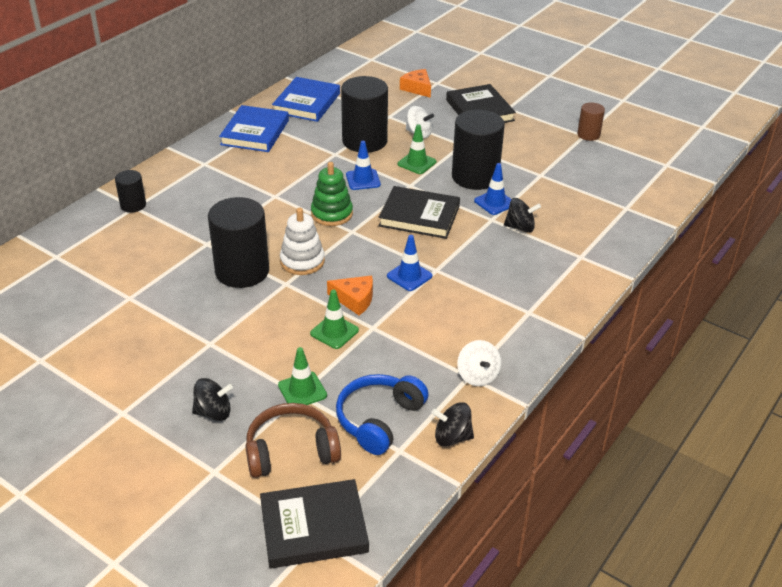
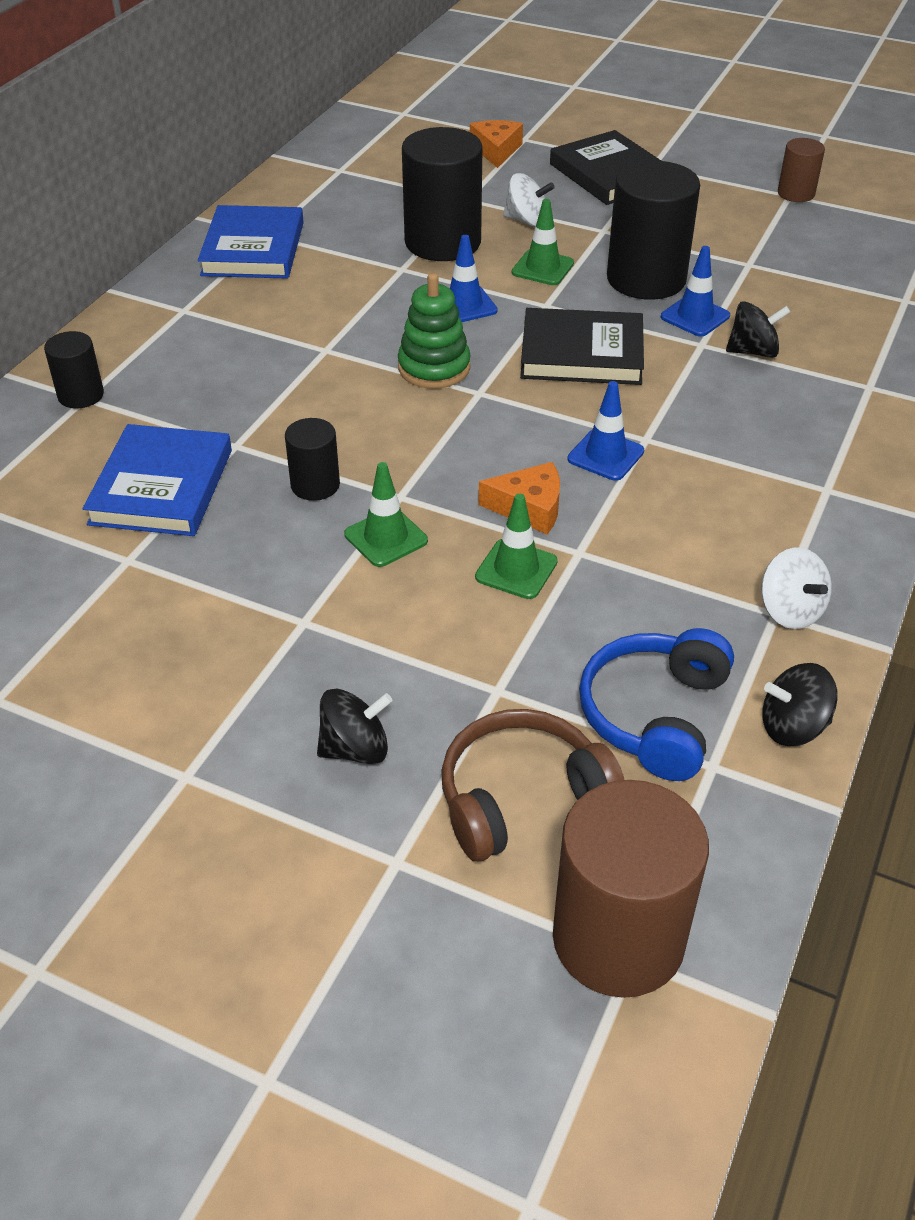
camera: 10 degrees left, 5 degrees up
(242, 271) = (315, 485): black cylinder -> black cylinder, size x0.51
(302, 261) = (414, 454): white stacking toy -> none
(302, 390) = (500, 683): green traffic cone -> green traffic cone (386, 537)
(306, 103) = (323, 192): blue book -> blue book (161, 487)
(313, 527) = (618, 938): black book -> brown cylinder
(417, 88) = (496, 150): orange cheese -> orange cheese turned 45 degrees clockwise

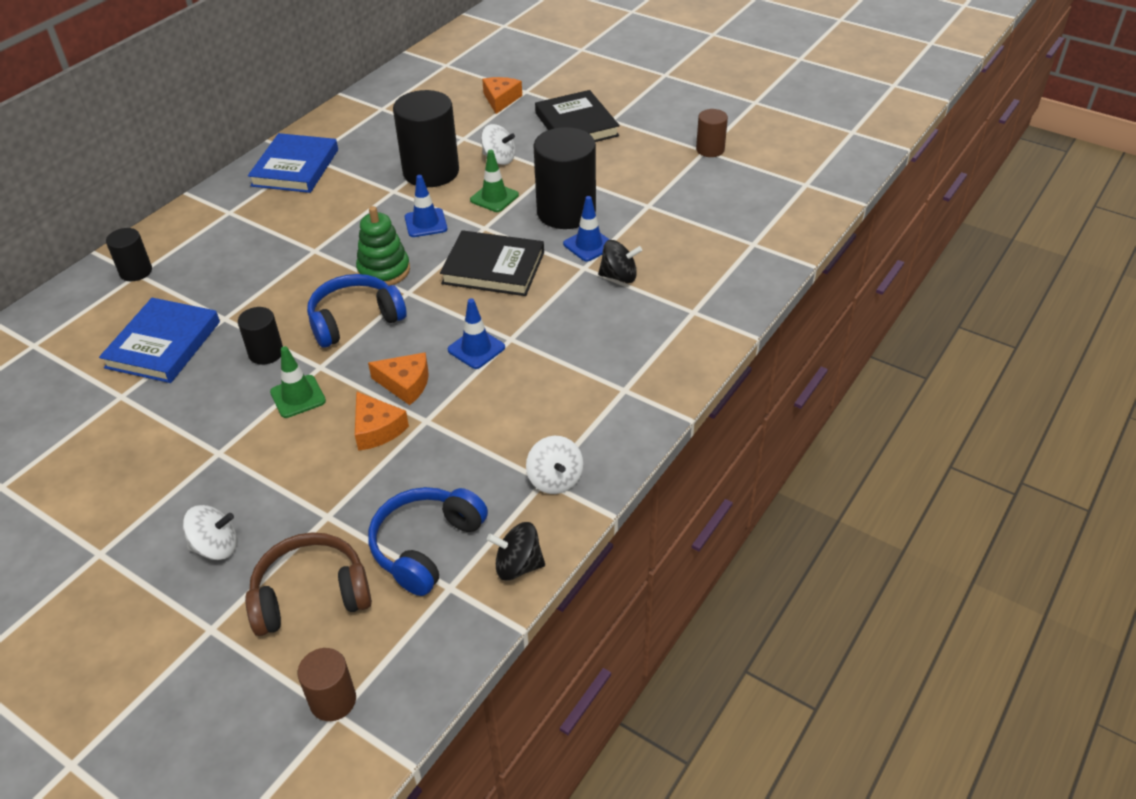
camera: 10 degrees right, 0 degrees up
(355, 748) = (216, 547): black spinning top -> white spinning top
(422, 433) = (355, 320): none -> blue headphones
(516, 569) = (377, 429): green traffic cone -> orange cheese
(618, 938) = (333, 700): brown cylinder -> brown cylinder, size x0.51

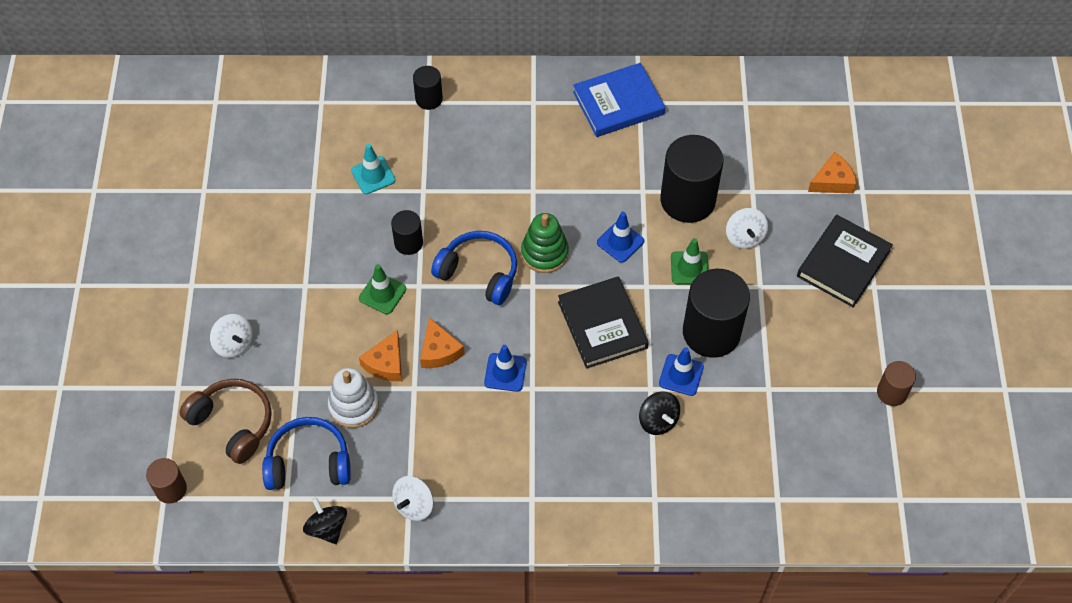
camera: 55 degrees right, 15 degrees up
(163, 344) = (373, 175): blue book -> turquoise traffic cone
(398, 476) = (354, 406): none -> white stacking toy

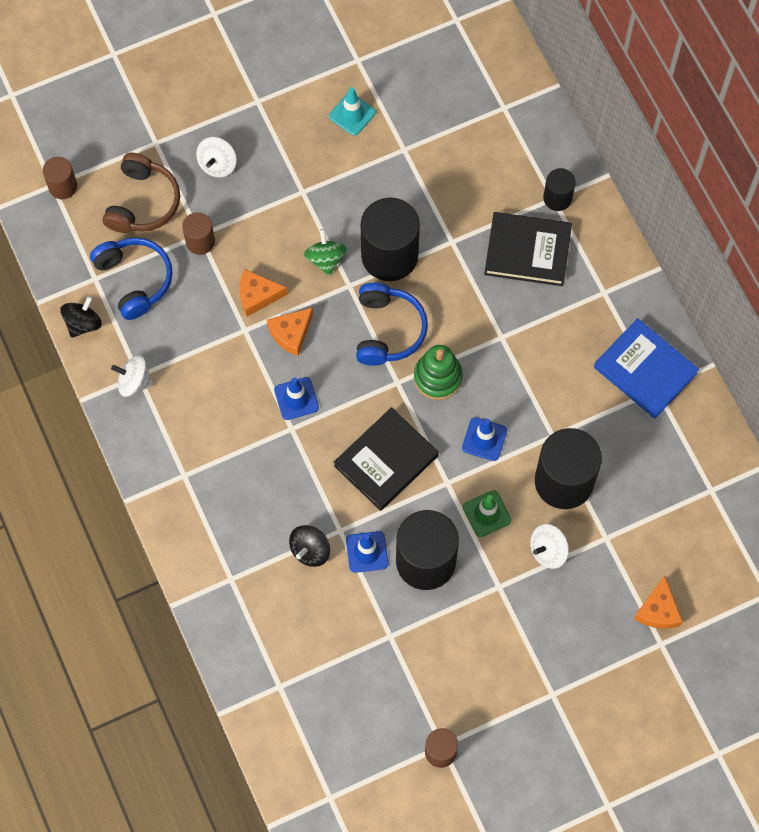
camera: 65 degrees right, 10 degrees up
(303, 390) = (200, 241): none -> brown cylinder
(354, 406) = (204, 289): white stacking toy -> none
(373, 175) = (446, 191): turquoise traffic cone -> turquoise traffic cone (352, 114)
(382, 293) = (326, 259): green traffic cone -> green spinning top
(408, 242) = (389, 255): black cylinder -> black cylinder, size x1.95
(832, 181) = (658, 610): orange cheese -> orange cheese turned 60 degrees clockwise
(843, 263) = (564, 655): black book -> black book (527, 251)

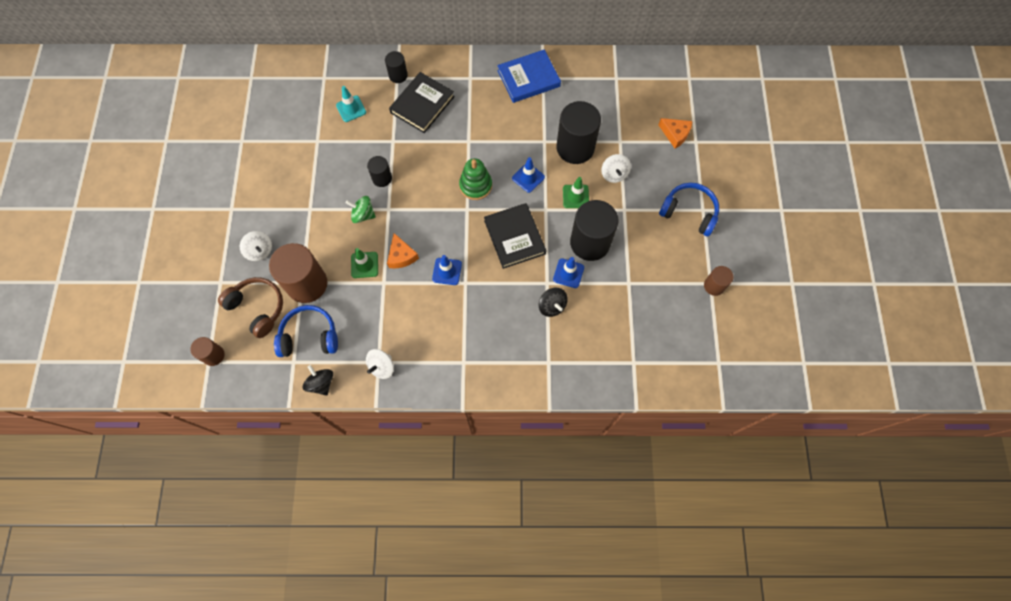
camera: 65 degrees left, 0 degrees up
(200, 241) = (307, 284): brown cylinder -> brown cylinder, size x1.95
(257, 295) = (364, 265): orange cheese -> green traffic cone
(352, 114) = (275, 159): turquoise traffic cone -> turquoise traffic cone (351, 109)
(387, 330) = (430, 200): blue headphones -> blue headphones (689, 212)
(389, 255) = (382, 178): black cylinder -> black cylinder, size x0.51

